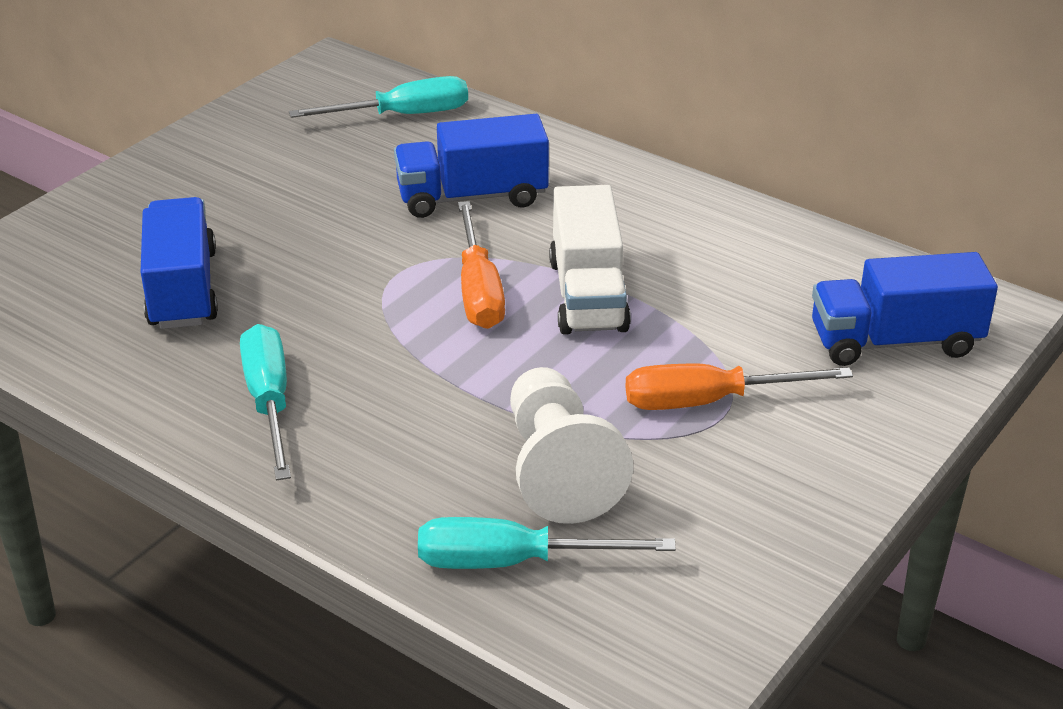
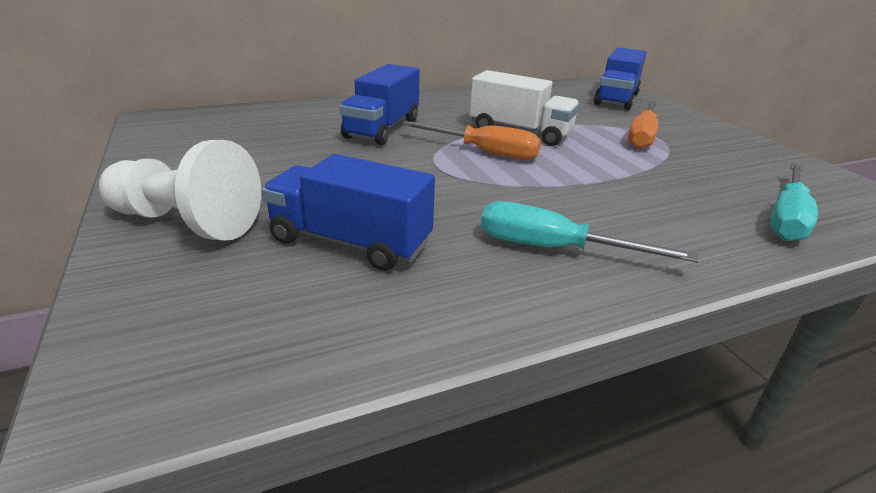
camera: 60 degrees left, 5 degrees down
(403, 115) = (260, 119): turquoise screwdriver -> none
(558, 470) = (690, 182): white pawn -> white pawn (186, 222)

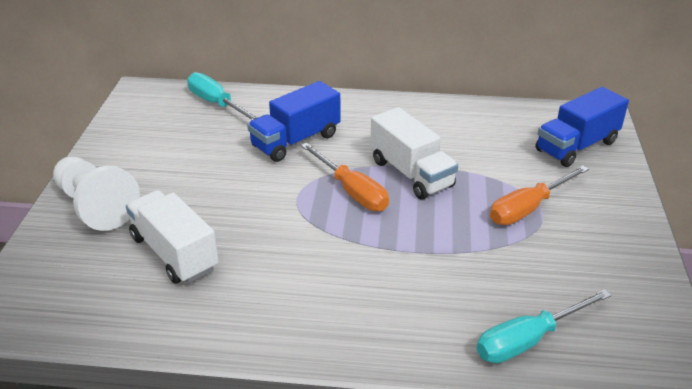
camera: 30 degrees right, 5 degrees up
(350, 242) = (174, 253): blue truck -> white truck
(553, 248) = (297, 303): turquoise screwdriver -> turquoise screwdriver (216, 104)

